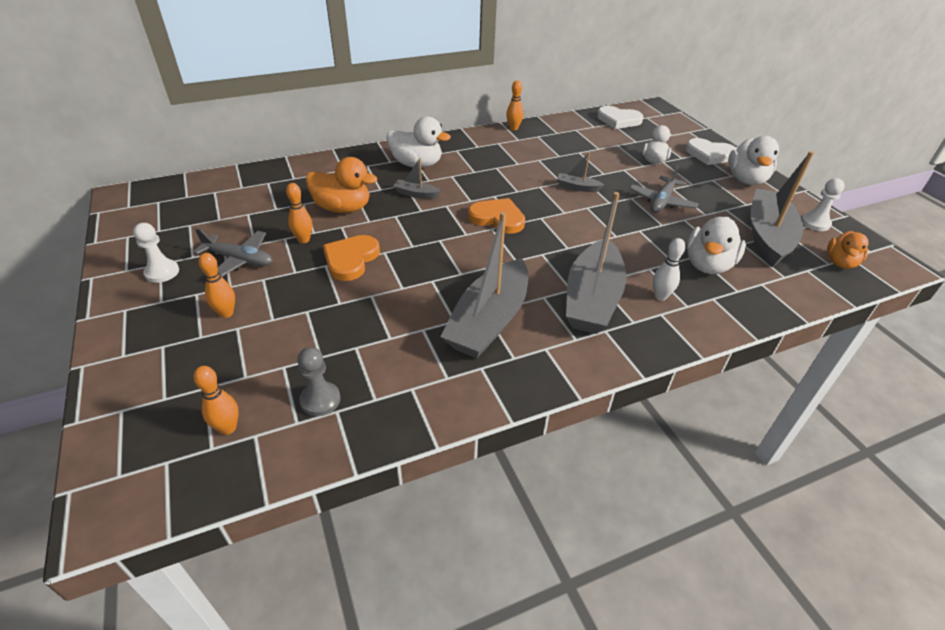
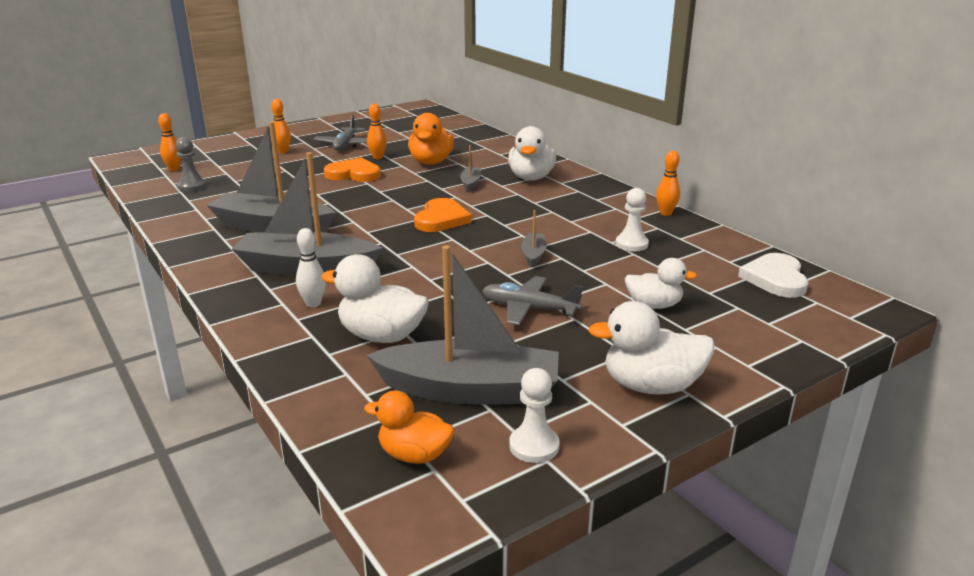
camera: 80 degrees right, 15 degrees down
(162, 272) = (327, 130): white pawn -> white pawn (631, 244)
(710, 154) = (722, 355): white heart -> none

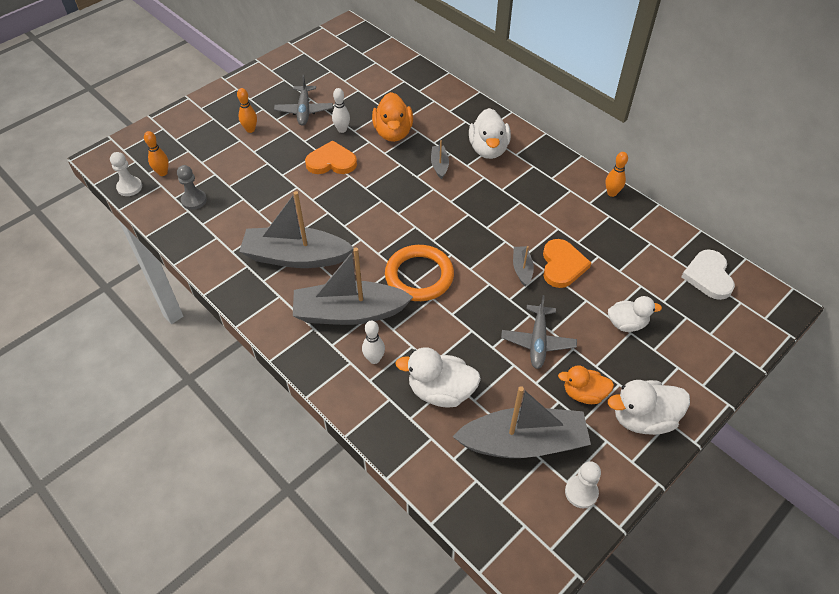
camera: 10 degrees left, 25 degrees up
(377, 157) = (342, 130): orange bowling pin -> white bowling pin
(405, 250) = (419, 276): none -> orange ring
(414, 455) = (507, 514): orange duck -> orange duck (583, 394)
(441, 219) = (433, 226): orange heart -> orange heart (562, 265)
(529, 309) = (538, 341): grey plane -> grey plane turned 90 degrees counterclockwise
(631, 244) = (594, 243): white pawn -> white pawn (129, 187)

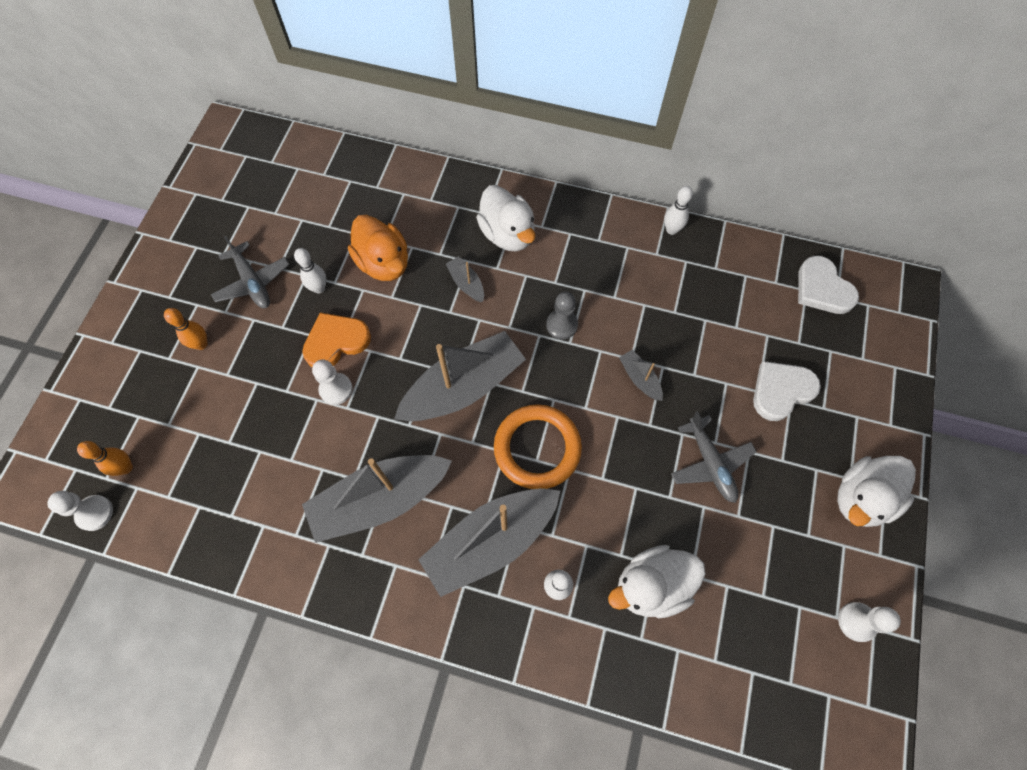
camera: 30 degrees left, 15 degrees up
(194, 200) = (197, 487): grey pawn -> grey pawn (561, 325)
(312, 187) = (336, 389): none -> white pawn
(523, 442) = (769, 597): grey boat -> grey boat (463, 387)
(562, 265) = (677, 351): orange heart -> none
(583, 394) = (791, 502): orange duck -> none
(612, 193) = (671, 230): orange bowling pin -> white bowling pin
(627, 324) = (781, 391): white duck -> white heart

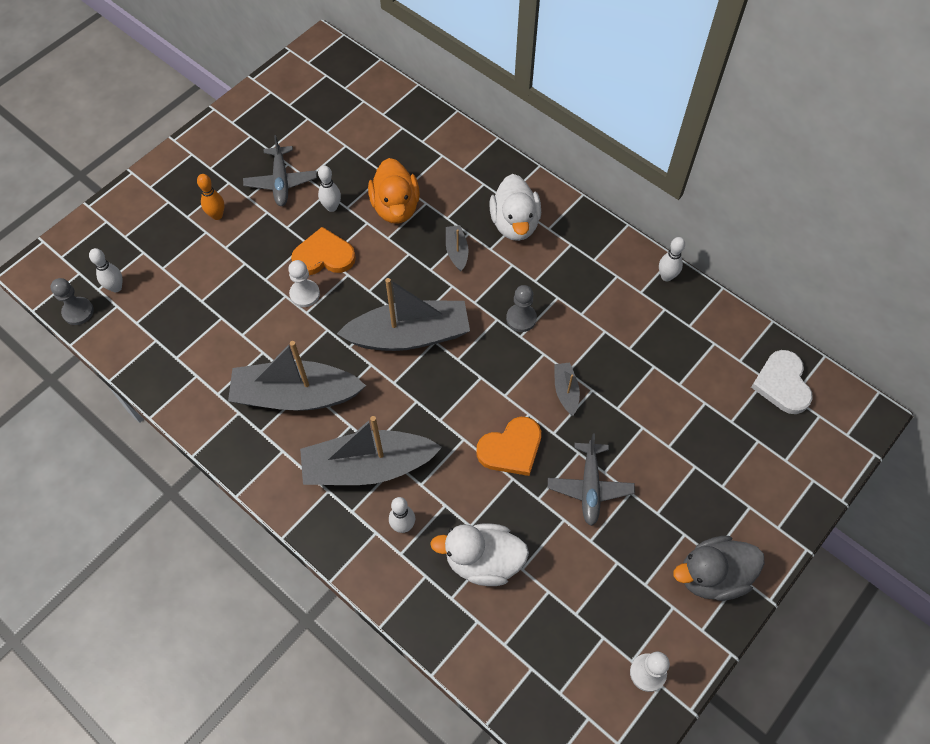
camera: 25 degrees right, 5 degrees down
(95, 513) = (78, 312): white pawn -> grey pawn
(126, 467) = (116, 287): orange bowling pin -> white bowling pin
(537, 448) = (445, 410): orange ring -> none
(619, 458) = (511, 448): none -> orange heart
(781, 391) = (690, 455): white heart -> none
(861, 498) = (712, 576): white duck -> grey duck

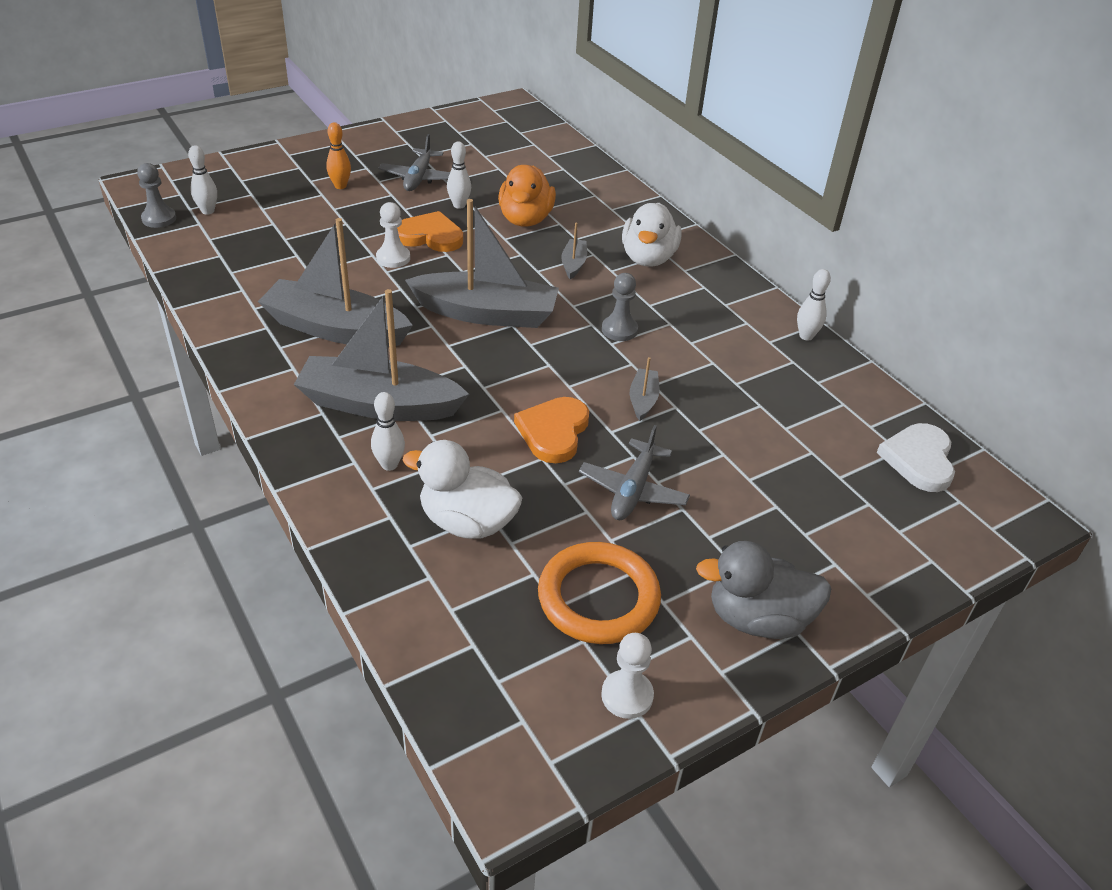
camera: 15 degrees right, 20 degrees down
(511, 448) = (553, 432): orange heart -> orange heart turned 120 degrees clockwise
(600, 597) = (598, 598): none -> orange ring

